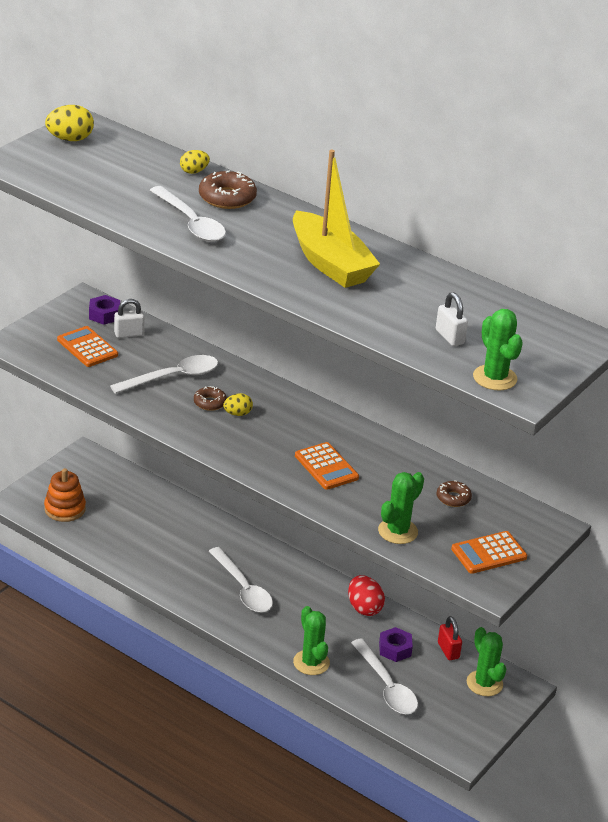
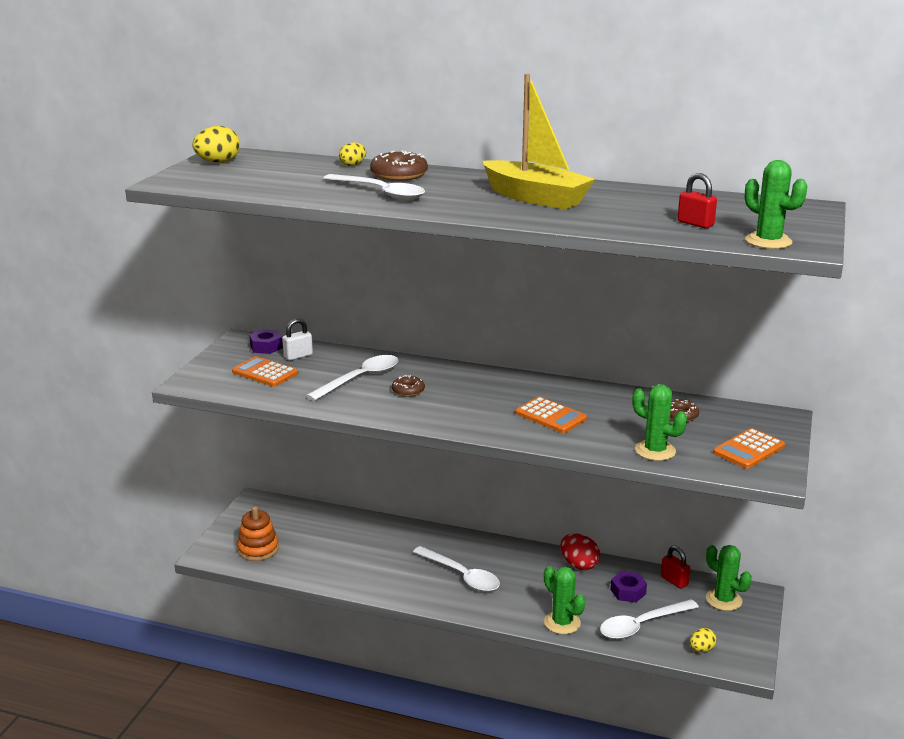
camera: 15 degrees left, 10 degrees down
(237, 414) = (439, 393): yellow egg -> yellow egg (701, 649)
(386, 686) = (642, 625): white spoon -> white spoon turned 105 degrees clockwise
(398, 531) = (655, 451): green cactus -> green cactus turned 75 degrees counterclockwise
(449, 337) = (695, 224): white padlock -> red padlock

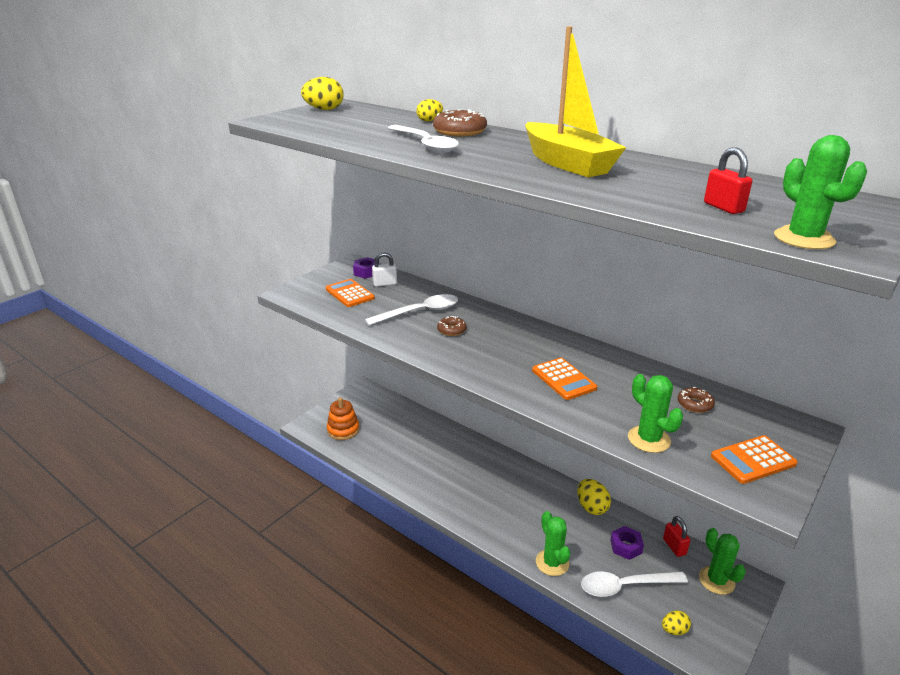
camera: 20 degrees right, 5 degrees up
(461, 576) = (486, 492): white spoon -> none
(579, 565) = (591, 507): red egg -> yellow egg

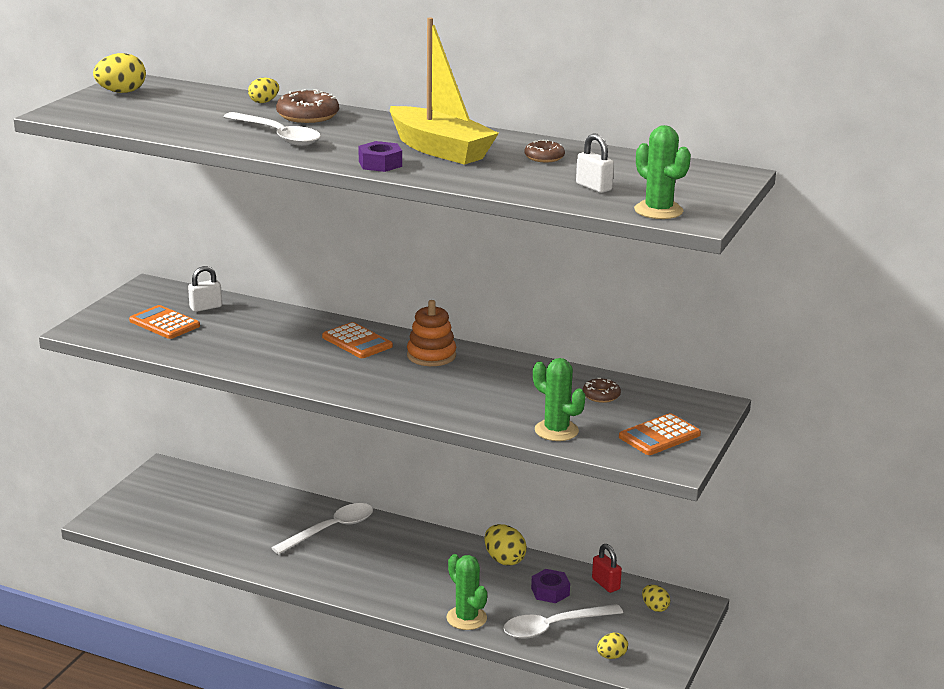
camera: 15 degrees left, 5 degrees down
(343, 430) = (155, 519): orange stacking toy -> orange stacking toy (431, 355)
(366, 272) = (174, 295): purple nut -> purple nut (380, 164)
(419, 312) = (265, 336): white spoon -> white spoon (331, 530)
(451, 330) = (313, 351): brown donut -> brown donut (544, 157)
(563, 379) = (457, 388): orange calculator -> orange calculator (357, 342)
(716, 580) = (655, 608): green cactus -> yellow egg
(723, 207) = (593, 187): red padlock -> white padlock

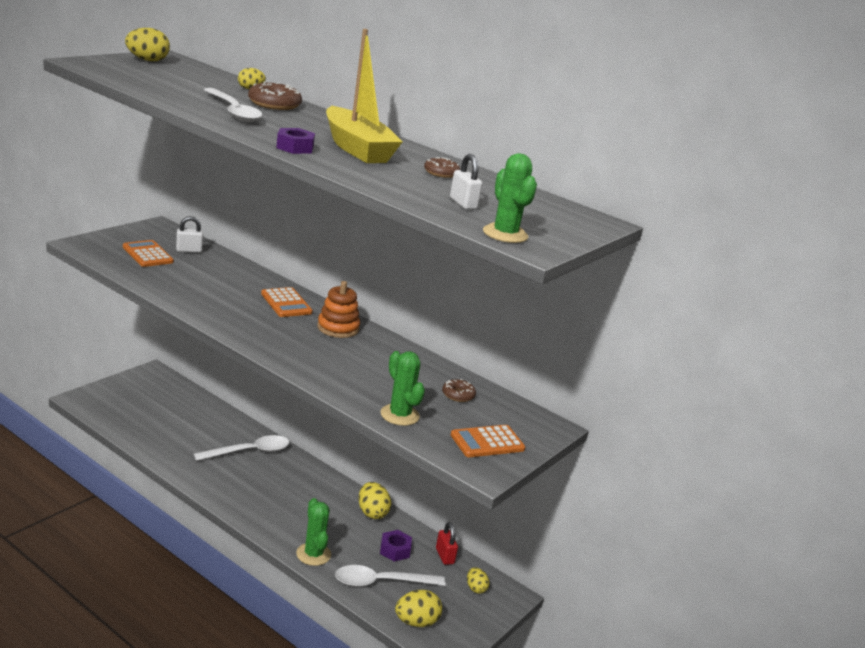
camera: 10 degrees right, 0 degrees up
(611, 656) = (416, 622): yellow egg -> yellow egg, size x1.60

